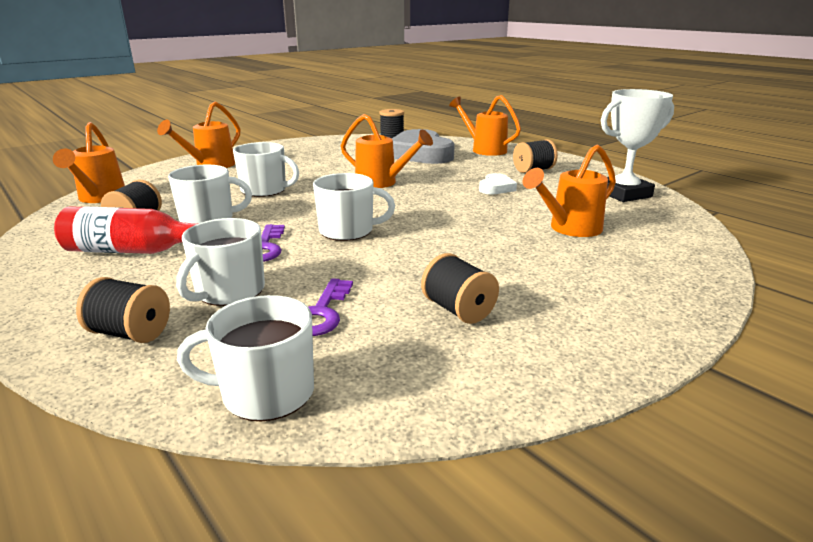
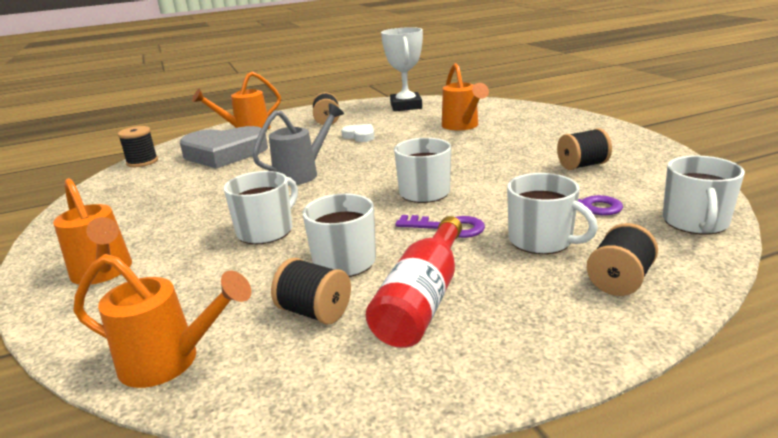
camera: 70 degrees left, 0 degrees up
(382, 183) = (303, 173): orange watering can -> grey watering can

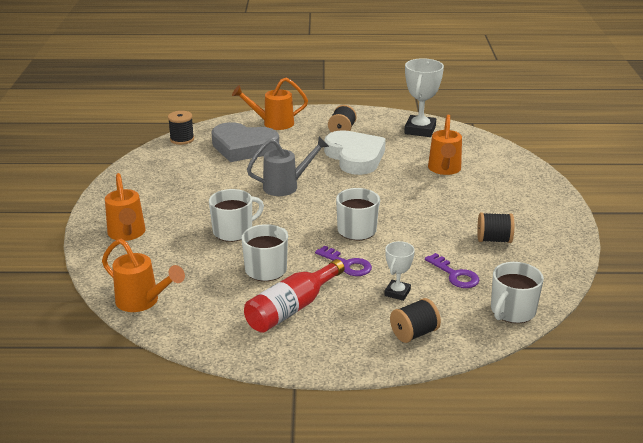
camera: 20 degrees right, 5 degrees up
(315, 312) = (228, 297): black spool -> none
(360, 136) = (355, 157): white heart -> white heart, size x2.17
(542, 240) = (397, 292): white mug -> white trophy

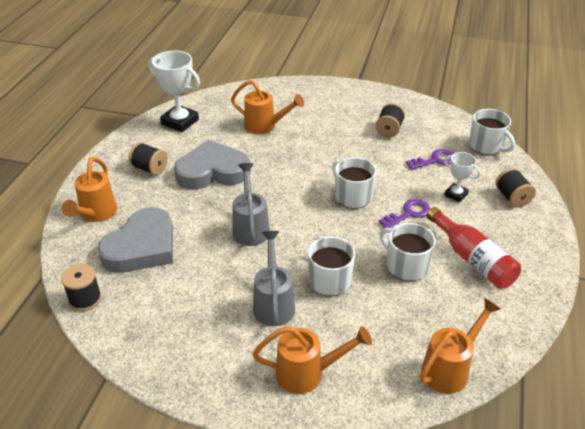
camera: 75 degrees left, 10 degrees up
(198, 210) = (273, 303): none -> grey watering can
(355, 157) = (212, 171): white heart -> grey heart

